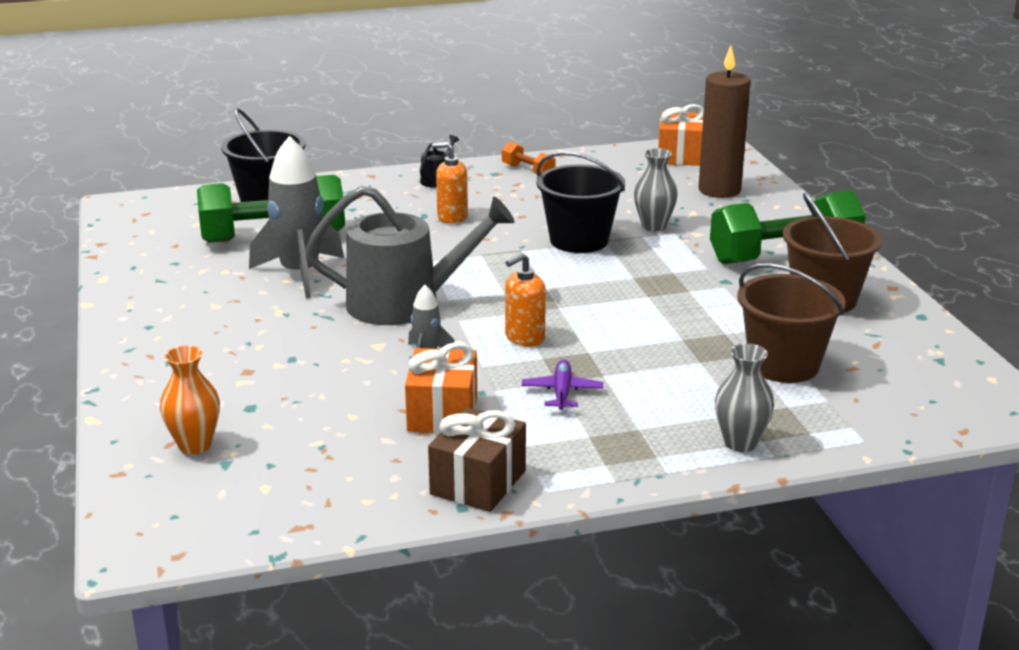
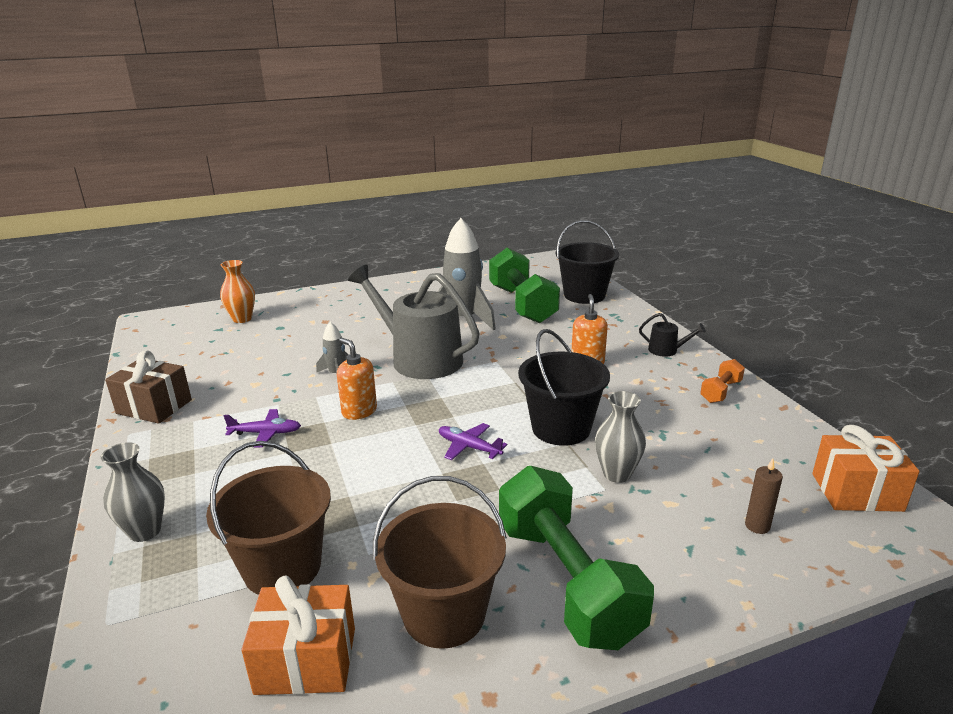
camera: 85 degrees right, 0 degrees up
(405, 303) = (420, 359): grey watering can -> grey watering can turned 135 degrees clockwise
(442, 413) = (250, 387): orange gift -> orange gift (306, 660)
(606, 282) = (469, 447): none -> purple plane
(719, 190) = (757, 526): brown candle -> brown candle, size x0.42

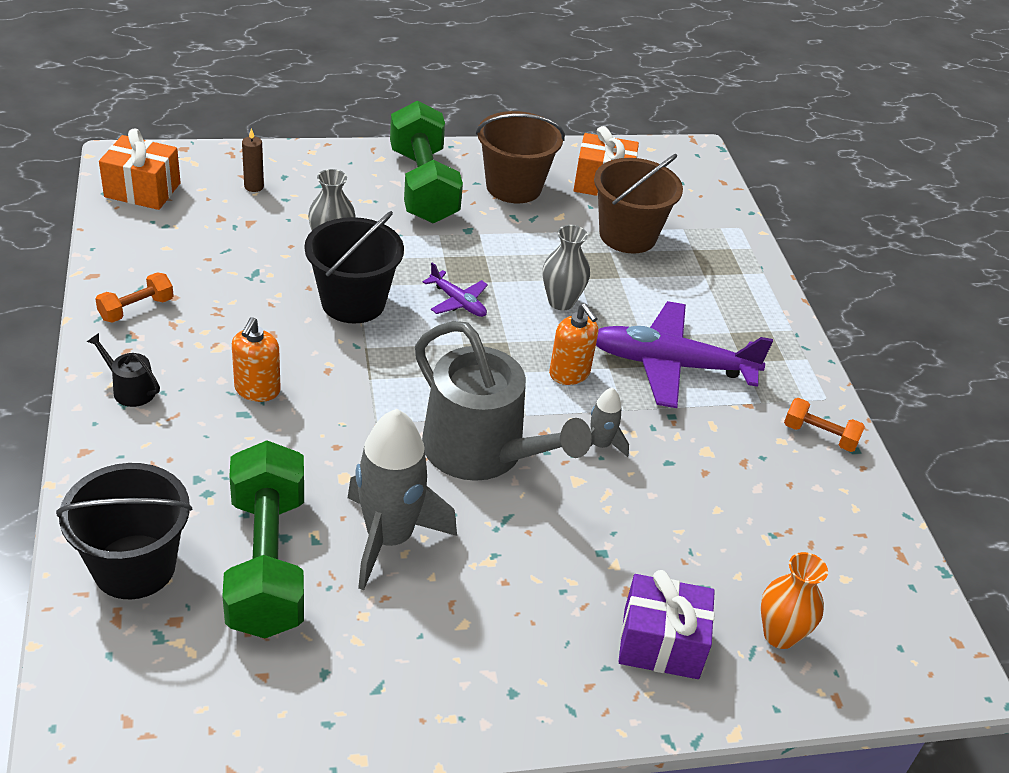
camera: 175 degrees left, 15 degrees up
(145, 531) = (747, 284): grey vase -> grey vase (561, 302)
(154, 407) = (819, 436): brown gift -> orange dumbbell
(265, 433) = (672, 365): purple plane -> purple plane, size x2.12
(310, 309) = (661, 643): none -> purple gift

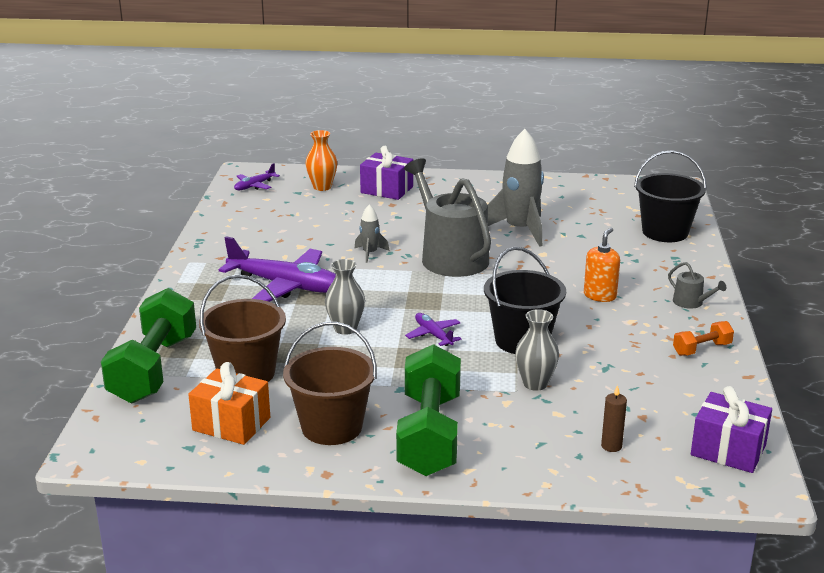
camera: 160 degrees left, 15 degrees down
(130, 389) = (691, 302): black watering can -> grey watering can
(142, 190) = (728, 450): orange gift -> purple gift
(267, 563) = (591, 228): green dumbbell -> green dumbbell (154, 369)
(569, 373) = (367, 287): orange soap dispenser -> none
(819, 436) = (216, 246): orange dumbbell -> none
(896, 620) = (255, 186): none -> purple plane

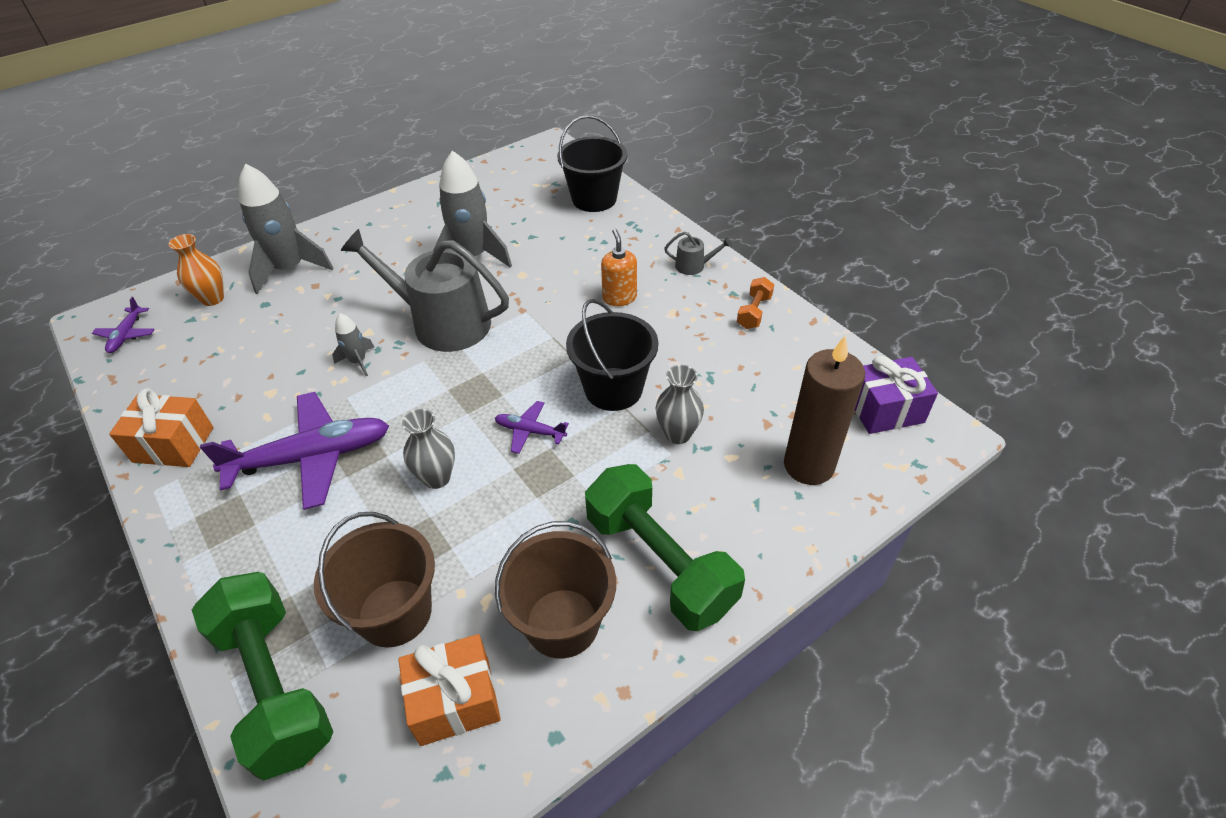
camera: 40 degrees left, 20 degrees up
(221, 246) = (173, 444): none -> orange gift
(386, 190) = (290, 269): purple gift -> grey rocket
(611, 446) = (808, 465): brown candle -> brown candle, size x2.36

